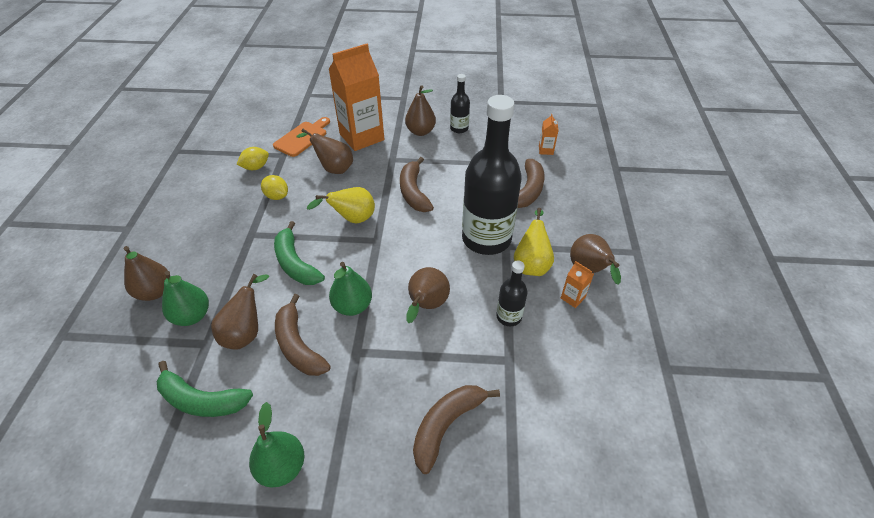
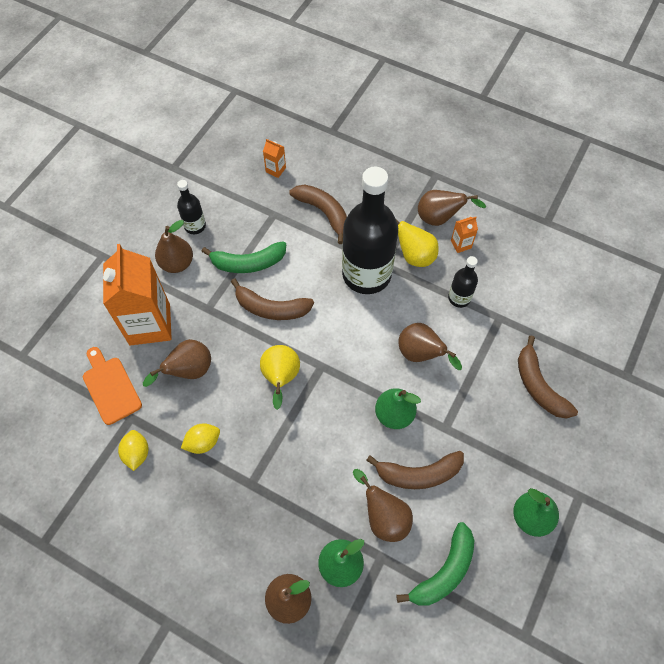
camera: 65 degrees left, 15 degrees up
(295, 263) = (316, 450): green banana -> green banana (248, 263)

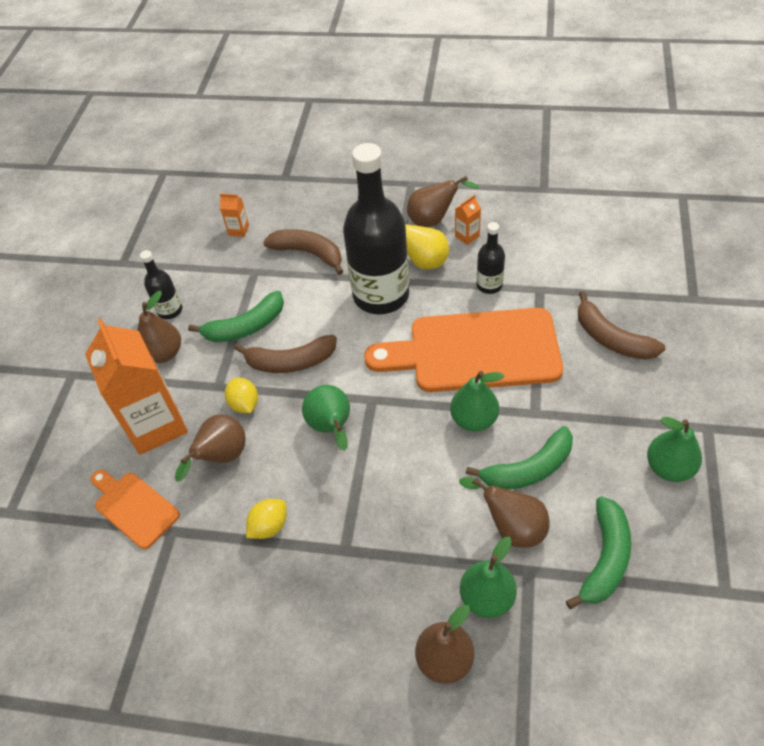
camera: 15 degrees left, 10 degrees down
(137, 453) = (194, 567): yellow lemon -> yellow lemon (244, 404)
(281, 378) = (331, 427): yellow pear -> green pear
(418, 474) = (528, 469): brown banana -> green banana
(421, 354) = (475, 351): brown pear -> orange cutting board

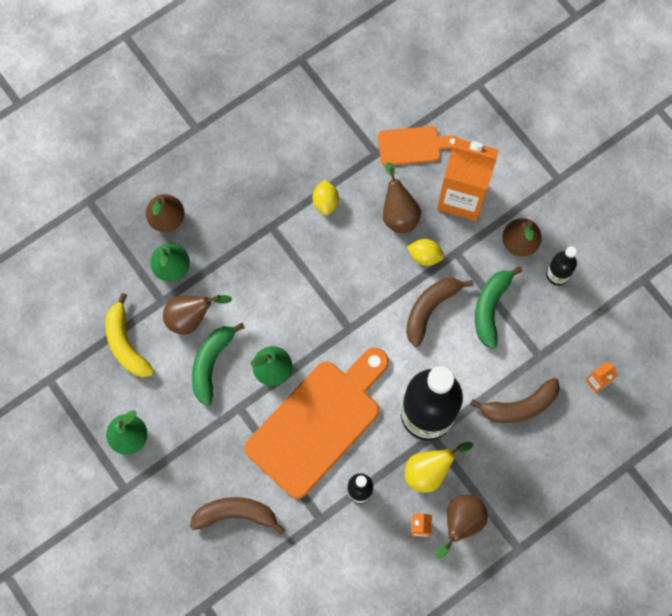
camera: 130 degrees right, 20 degrees up
(331, 427) = (354, 288): green pear -> none
(605, 558) = (126, 344): green banana -> yellow banana

